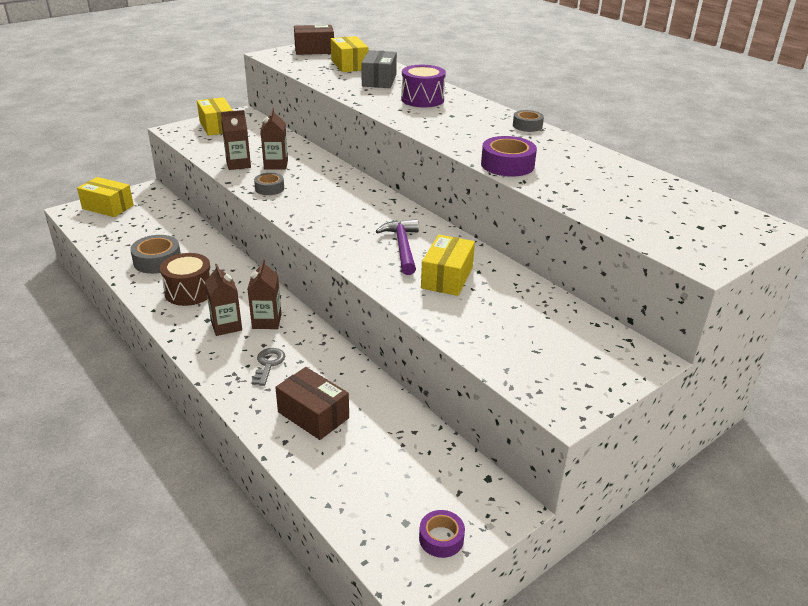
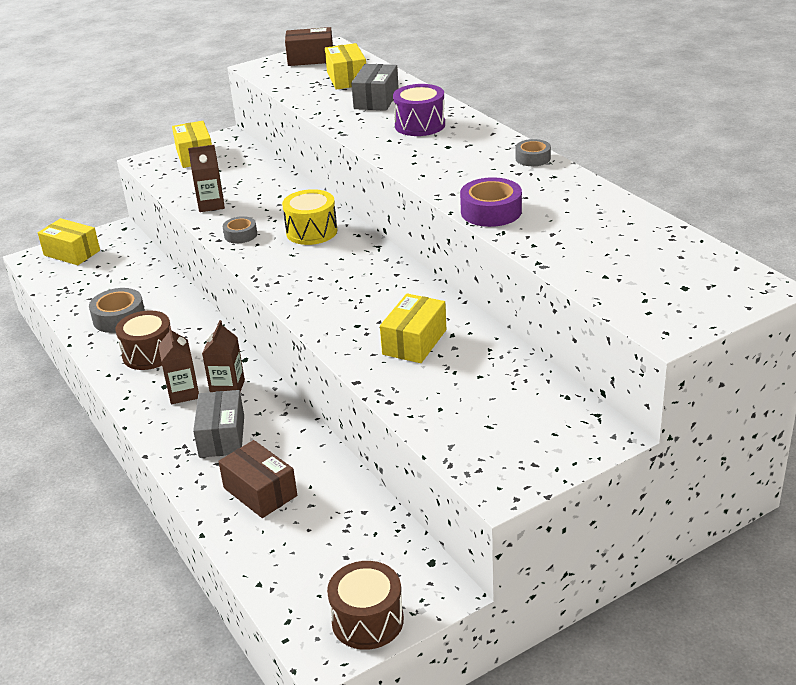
camera: 10 degrees right, 0 degrees up
(268, 364) = (222, 436): grey key -> grey box
(276, 165) = (253, 204): brown carton -> none
(332, 187) = (311, 231): none -> yellow drum
(402, 247) = (374, 306): purple hammer -> none
(441, 538) = (367, 620): purple tape -> brown drum

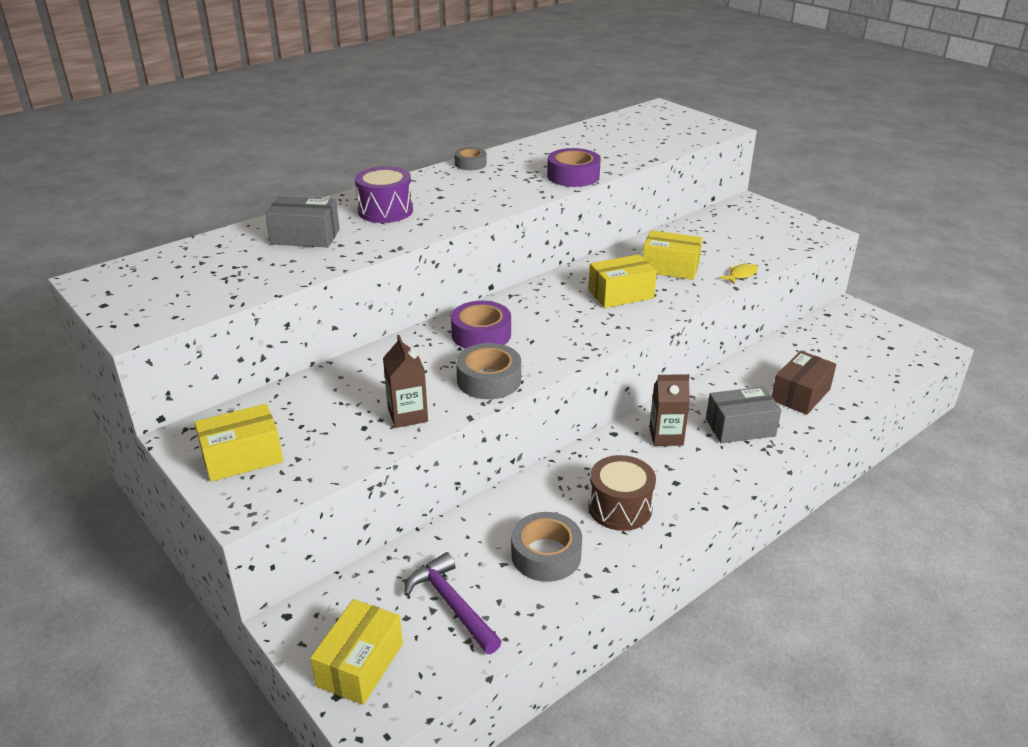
camera: 100 degrees left, 0 degrees up
(97, 281) = (452, 604): none -> purple hammer
(183, 393) = (683, 465): brown carton -> none
(240, 235) = (489, 380): grey tape -> grey tape, size x1.61
(310, 58) = (131, 290): brown box -> none
(311, 231) = (481, 334): yellow drum -> purple tape
(347, 78) = (226, 259): yellow box -> yellow box (621, 294)
(367, 620) = (895, 333): brown drum -> none
(385, 390) = (741, 275): none -> yellow fish

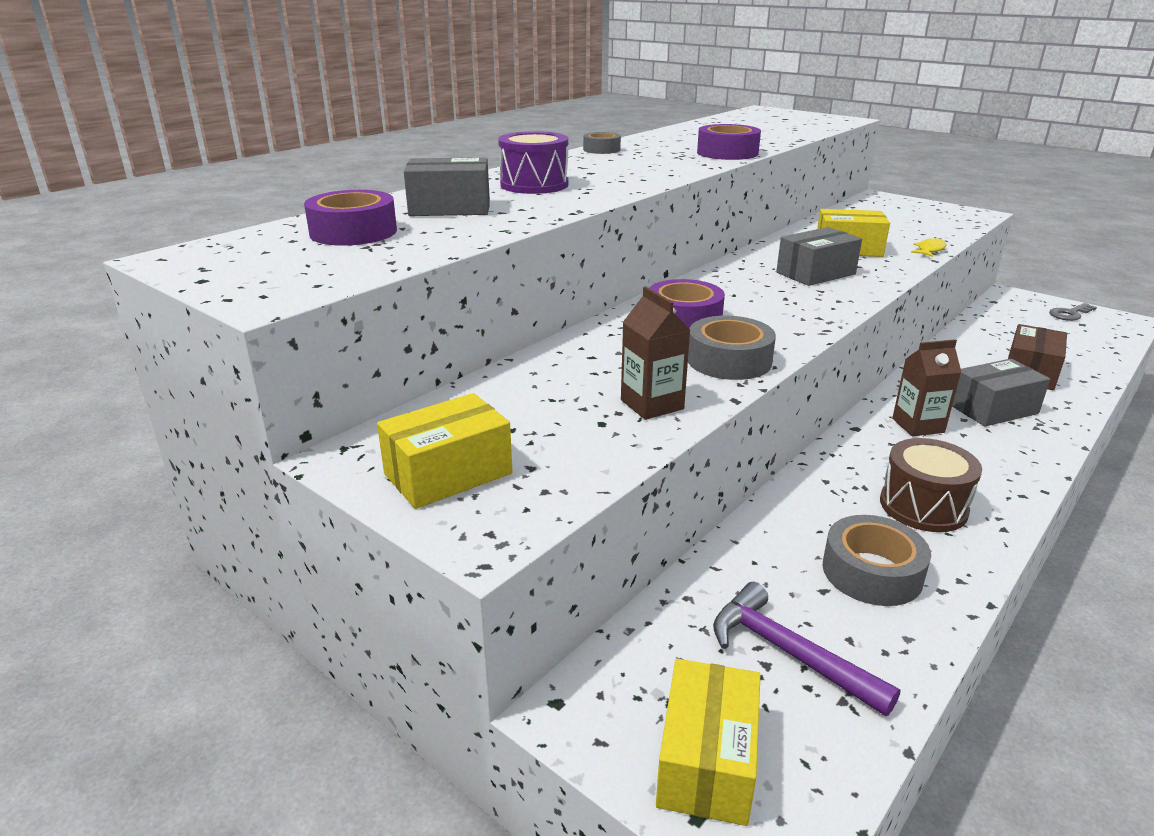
camera: 10 degrees left, 5 degrees down
(223, 260) = (353, 232): none -> purple tape
(621, 294) = (815, 273): yellow box -> grey box
(888, 335) = (1070, 314): none -> grey key

